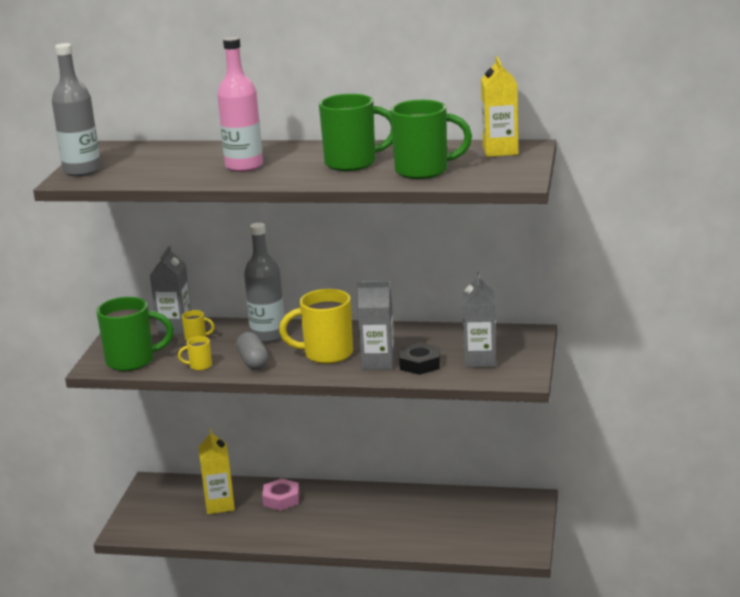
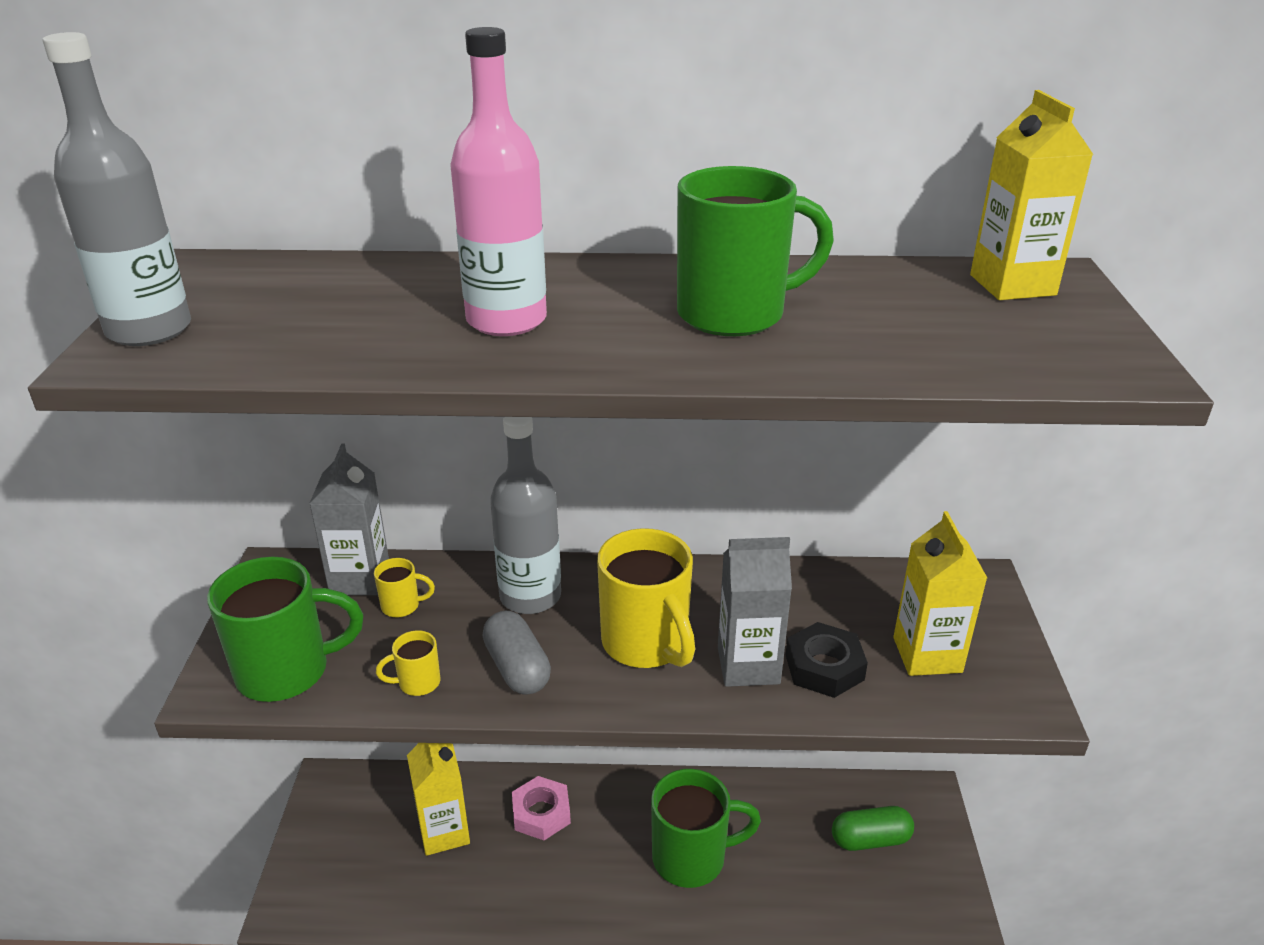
camera: 10 degrees left, 10 degrees up
(326, 354) = (646, 644): yellow mug -> yellow mug turned 105 degrees counterclockwise
(424, 171) = (899, 338): green mug -> green mug (692, 857)
(480, 360) = (927, 655): grey carton -> yellow carton
(486, 516) = (870, 839): none -> green capsule

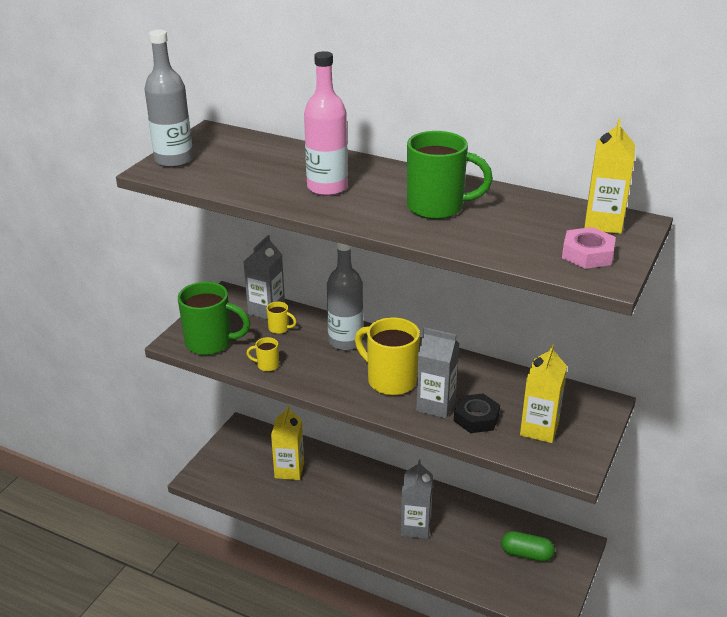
camera: 25 degrees right, 0 degrees up
(517, 668) = (318, 372): grey capsule -> none
(541, 813) = (345, 478): pink nut -> pink nut (587, 254)
(646, 644) = (390, 380): yellow mug -> yellow mug turned 135 degrees clockwise
(692, 857) = (415, 527): green mug -> grey carton

